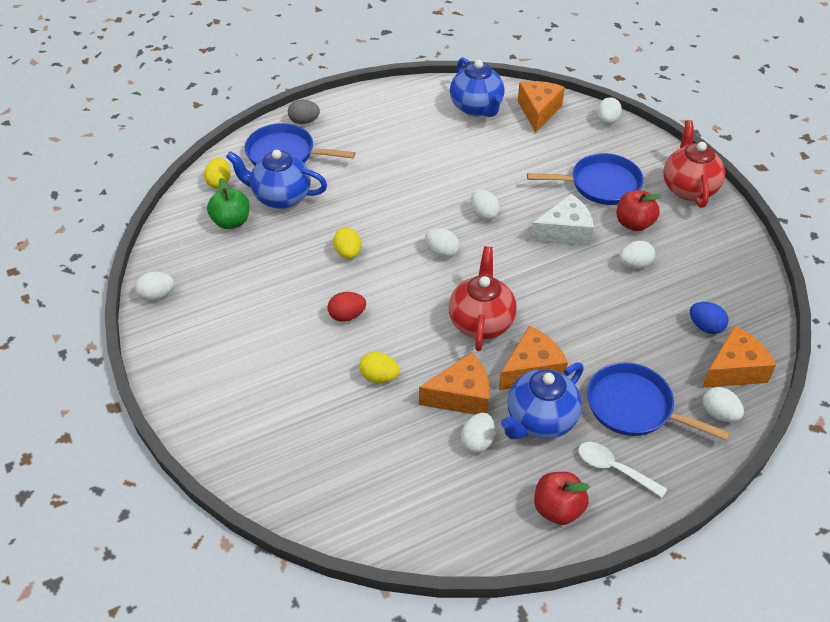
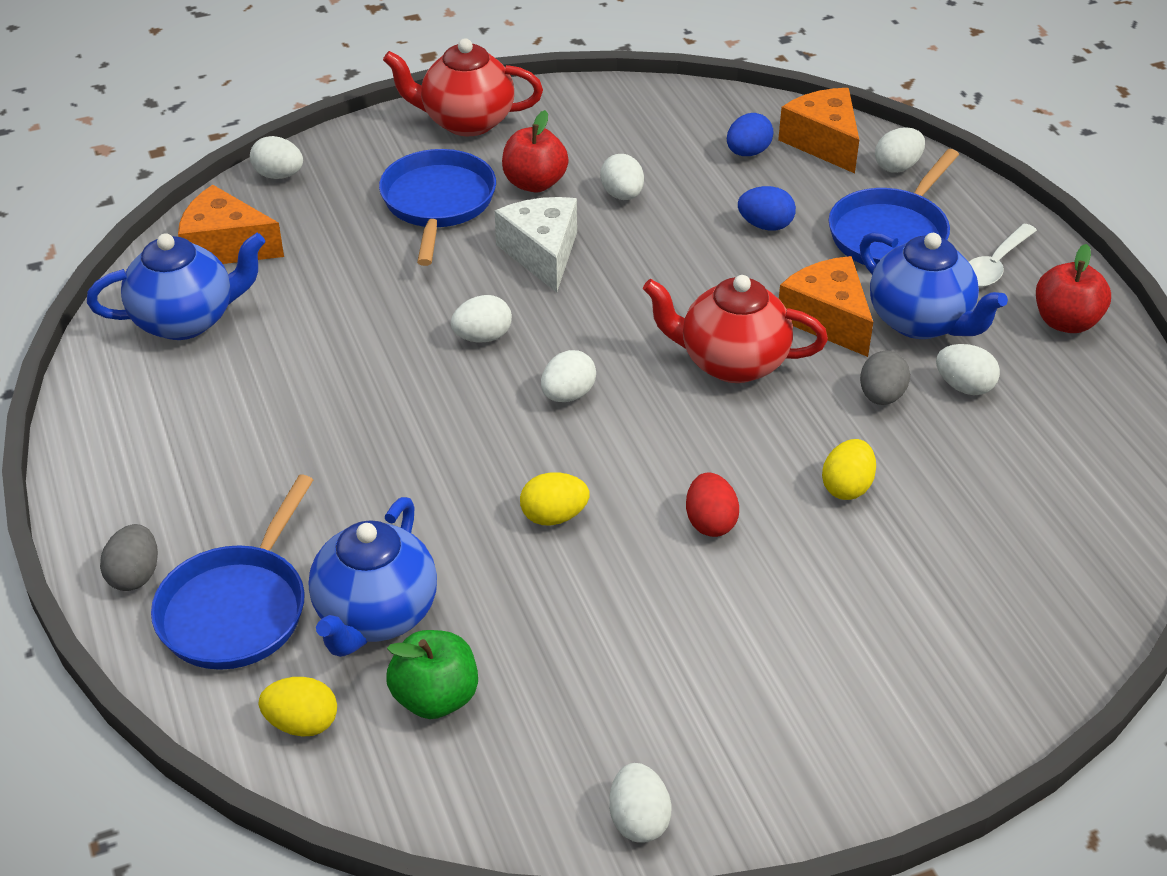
camera: 85 degrees left, 5 degrees down
(461, 396) = (881, 396): orange cheese -> grey egg
(623, 337) = (765, 225): none -> blue egg

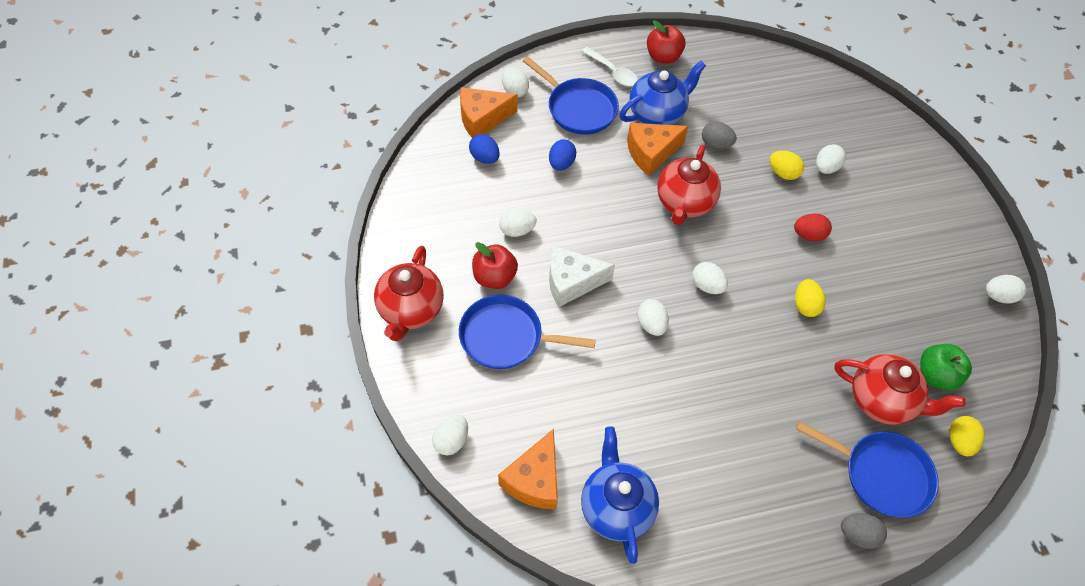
camera: 85 degrees left, 15 degrees up
(375, 615) = (882, 400): blue teapot -> red teapot
(964, 386) = (710, 109): white egg -> white egg (826, 168)

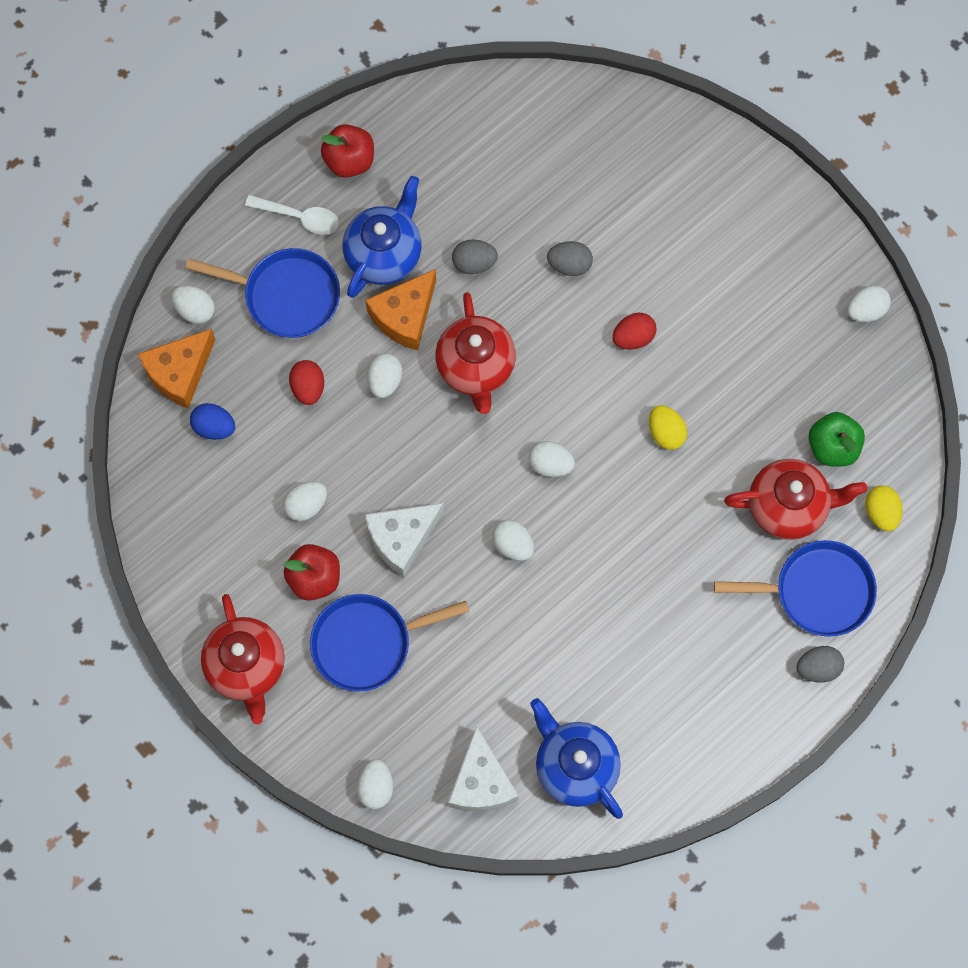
camera: 25 degrees left, 15 degrees up
(534, 480) = (481, 782): orange cheese -> white cheese
(561, 163) = (308, 387): blue egg -> red egg
(783, 173) = (569, 264): yellow egg -> grey egg
(826, 168) = (615, 230): white egg -> white egg (385, 380)

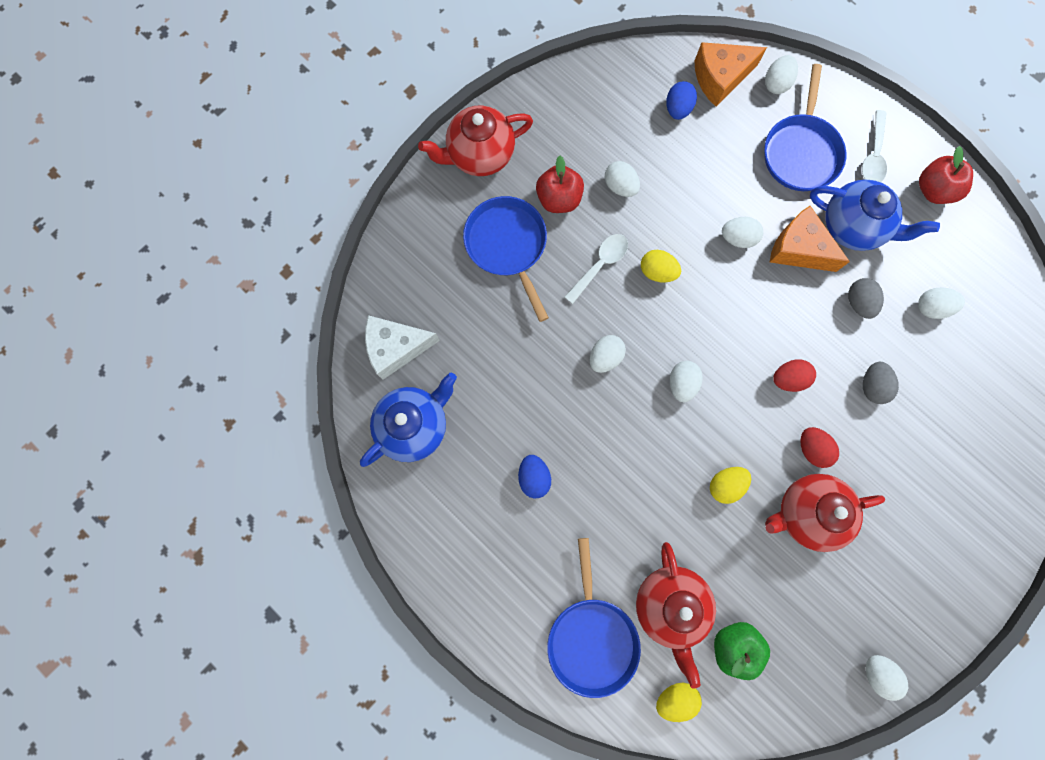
camera: 85 degrees right, 5 degrees up
(179, 373) = (720, 78): orange cheese -> orange cheese turned 60 degrees counterclockwise
(308, 387) = (722, 177): red egg -> red egg (788, 378)
(375, 787) = (387, 264): white egg -> white egg (931, 307)
(402, 539) = (600, 265): white cheese -> white spoon
(416, 475) = (657, 271): none -> yellow egg
(475, 367) = (761, 312): red teapot -> red teapot (806, 512)
(643, 636) = (534, 477): none -> blue egg
(818, 668) = (519, 642): grey egg -> none

